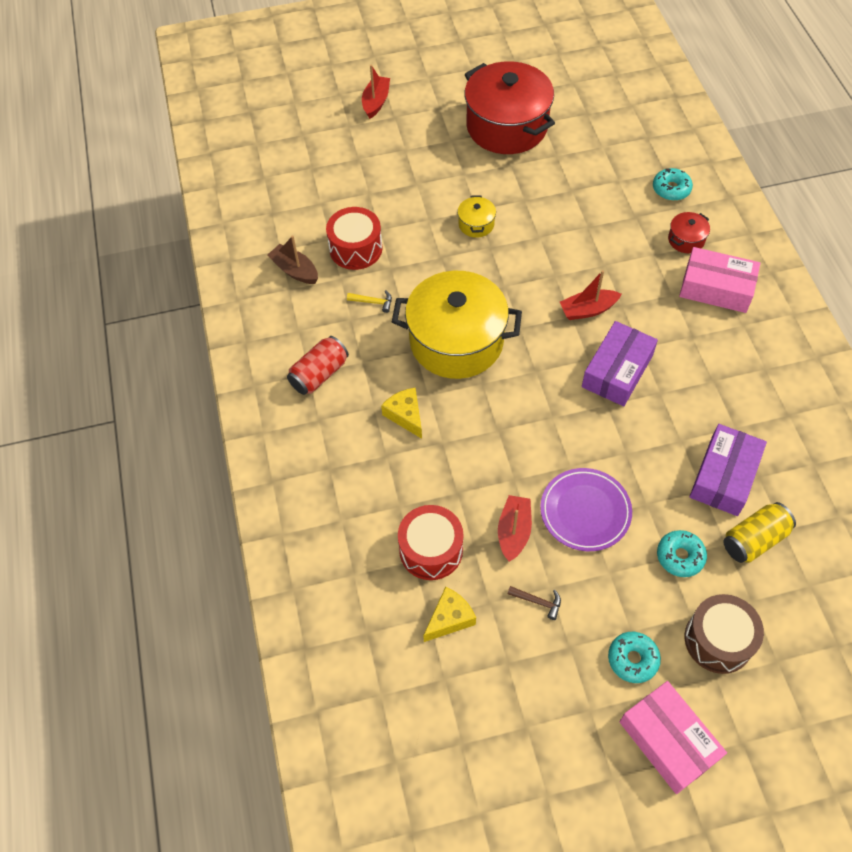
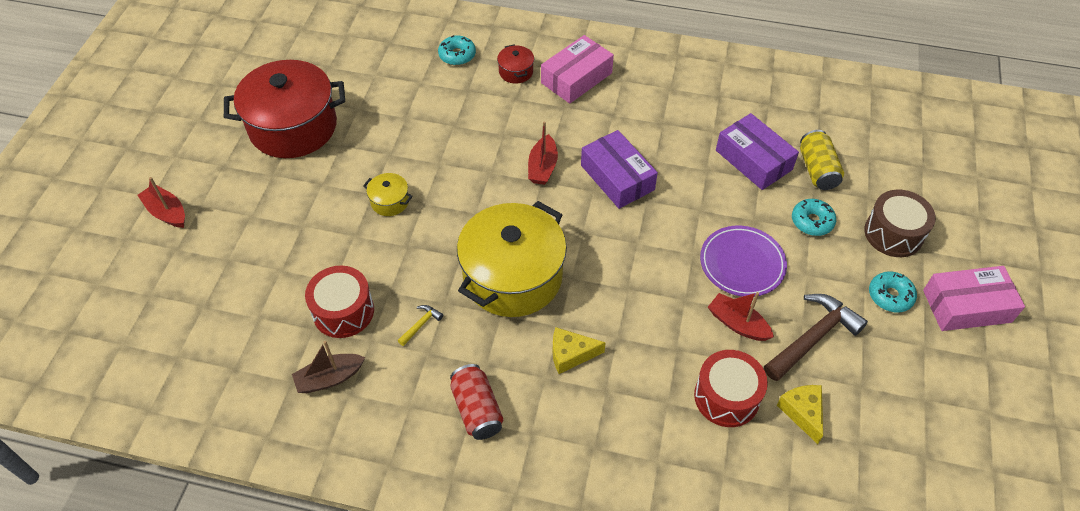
camera: 65 degrees left, 5 degrees down
(538, 602) = (813, 337): brown hammer -> brown hammer, size x2.26

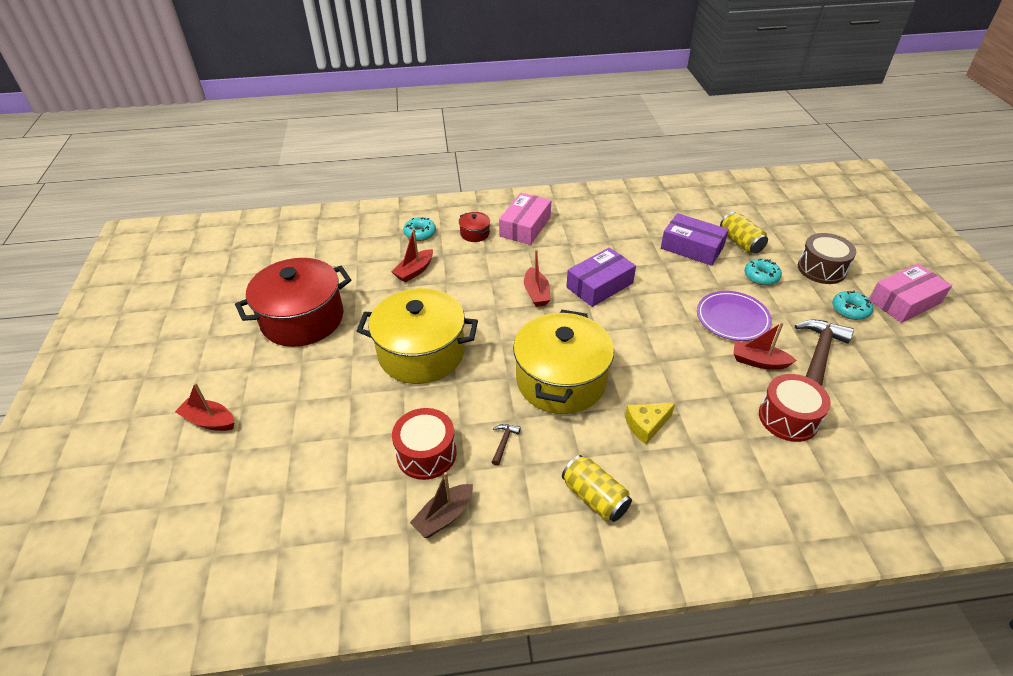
camera: 20 degrees left, 10 degrees down
(390, 201) = (421, 353): yellow pot -> yellow pot, size x2.43
(421, 324) = (504, 442): yellow hammer -> brown hammer
(428, 102) = (414, 271): none -> red boat
(477, 410) = (594, 497): red can -> yellow can
(617, 177) = (599, 285): purple box -> purple box turned 75 degrees counterclockwise
(802, 412) = (851, 411): yellow cheese -> none

